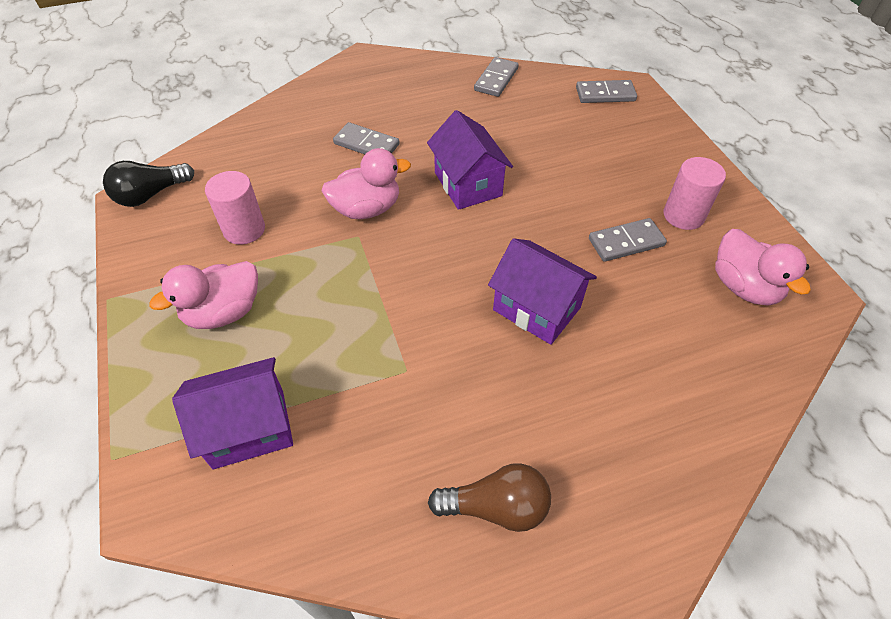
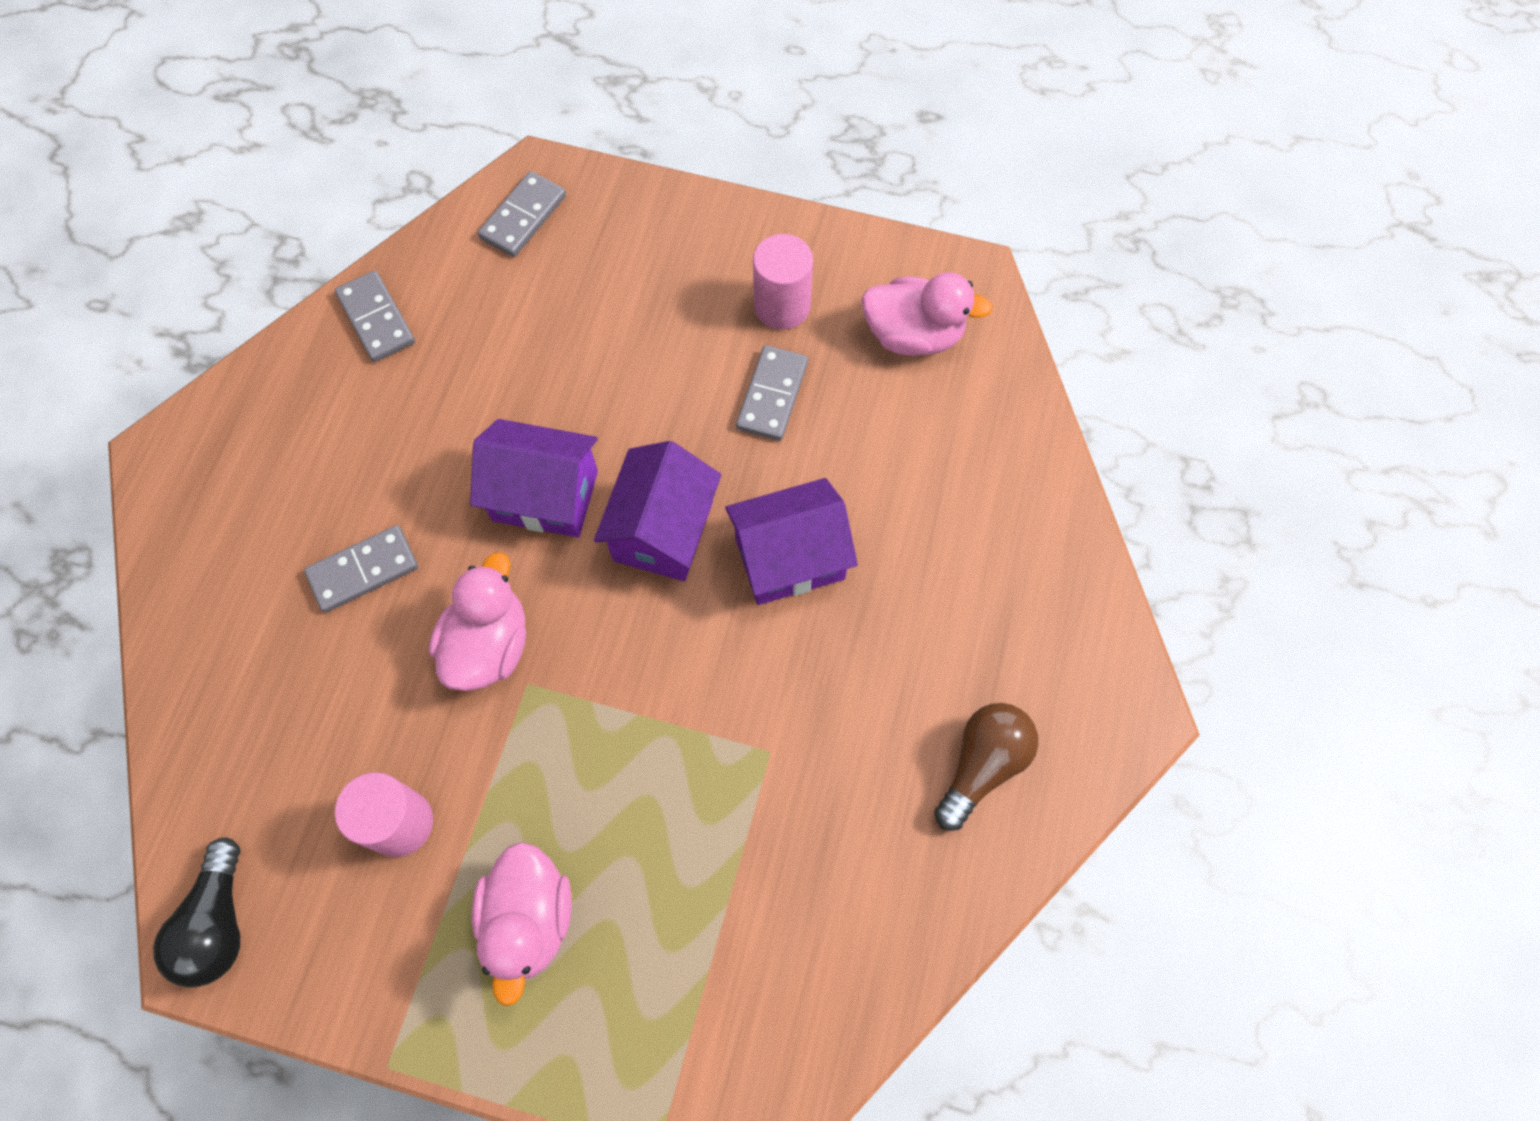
camera: 55 degrees left, 15 degrees up
(249, 428) = (724, 969): purple house -> purple house (663, 531)

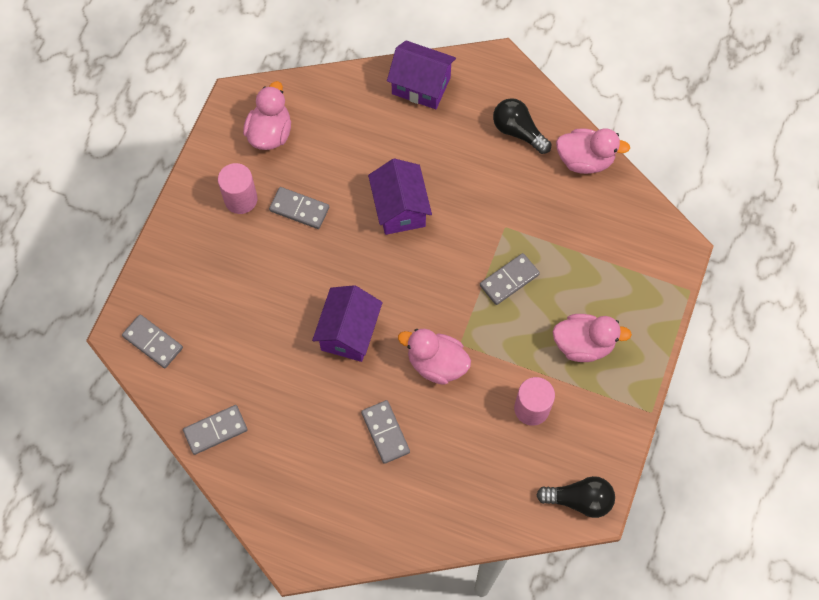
camera: 85 degrees left, 0 degrees up
(658, 766) = (509, 280): none -> grey domino
(663, 531) = (377, 271): purple house -> purple house (421, 85)
(936, 907) = (585, 160): none -> pink duck
(982, 765) = (518, 131): brown light bulb -> black light bulb

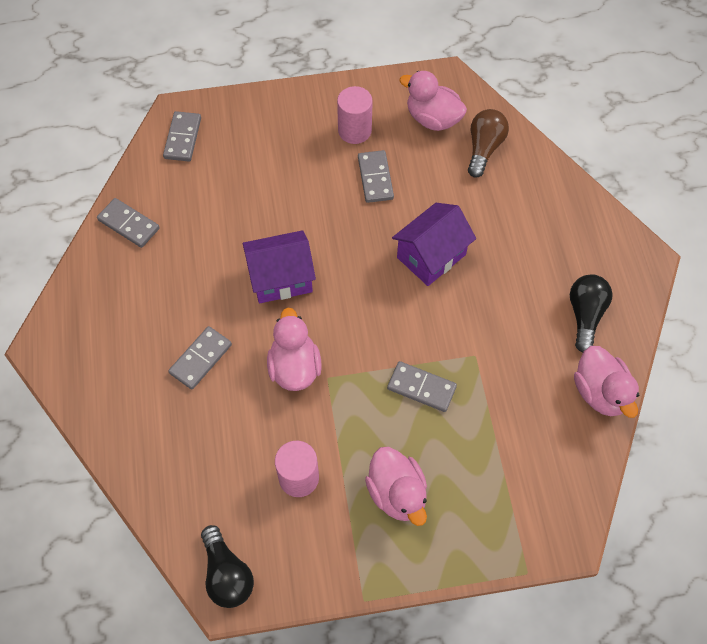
camera: 60 degrees right, 5 degrees down
(270, 133) = (433, 119): pink duck -> pink duck turned 135 degrees counterclockwise
(325, 112) = (484, 148): none -> brown light bulb
(421, 85) = (569, 208): purple house -> none

